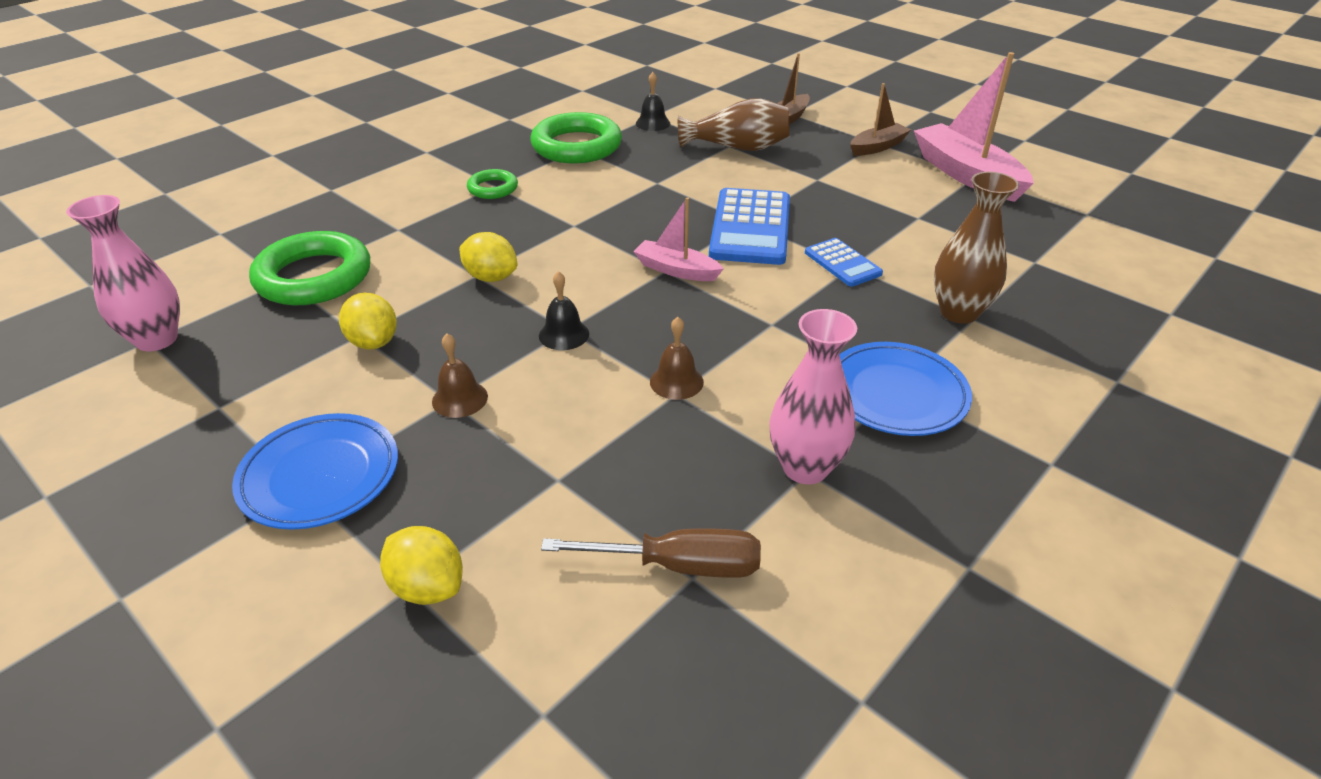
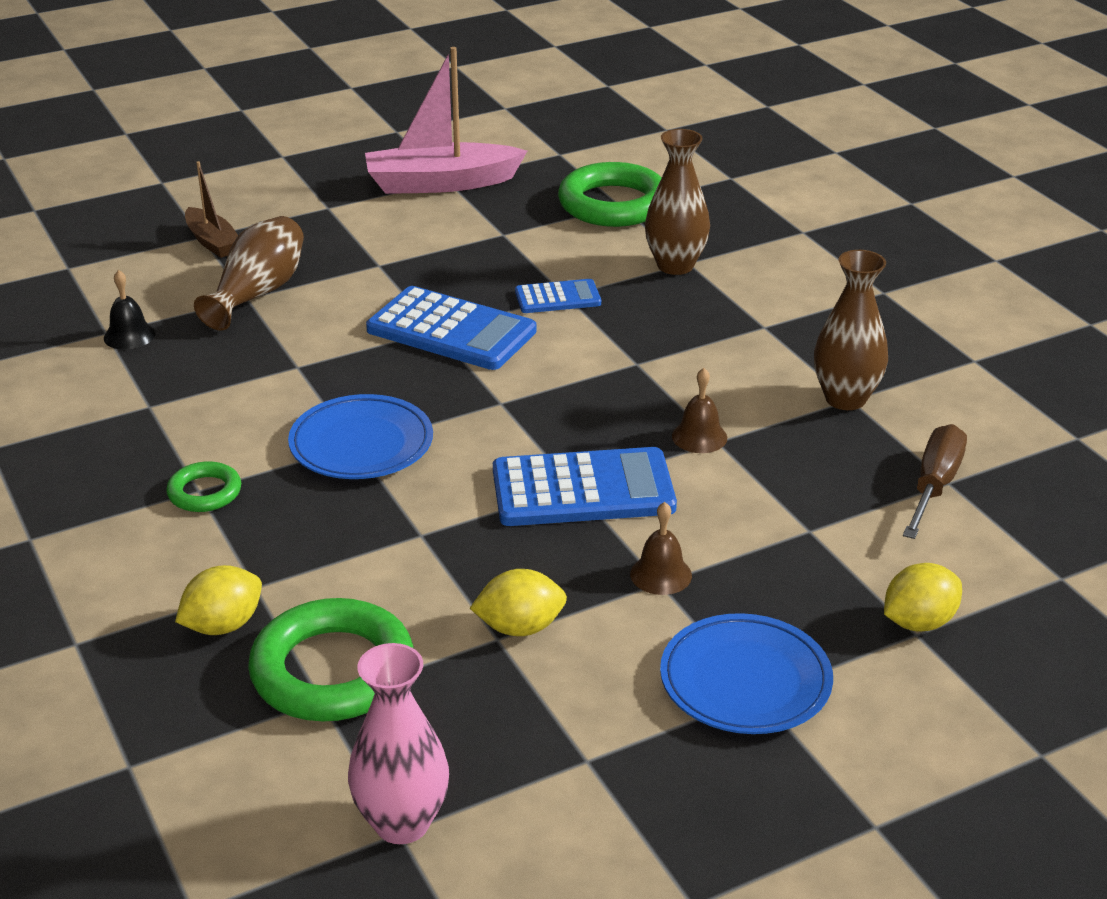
camera: 70 degrees left, 5 degrees down
(491, 277) = (434, 523): yellow lemon -> yellow lemon (223, 625)
(564, 334) = (583, 489): black bell -> blue calculator
(576, 146) = (140, 406): green ring -> green ring (613, 204)
(676, 270) = (504, 395): pink boat -> none
(805, 467) = (845, 399): pink vase -> brown vase
(877, 147) = (337, 210): brown boat -> none
(896, 394) = (773, 330): blue plate -> blue plate (361, 444)

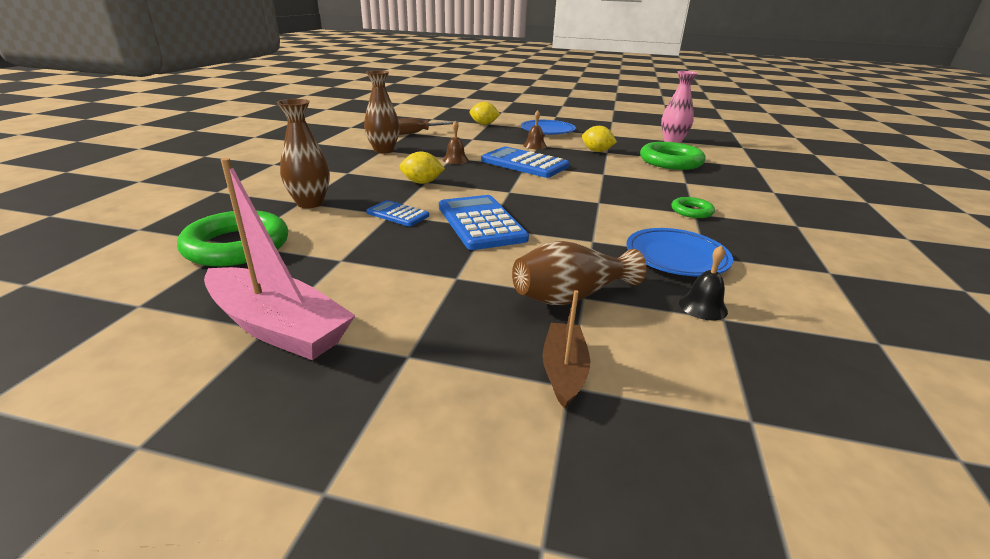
camera: 140 degrees left, 5 degrees down
(223, 625) = (706, 178): yellow lemon -> yellow lemon (422, 182)
(361, 444) = (595, 201): blue plate -> blue plate (676, 257)

